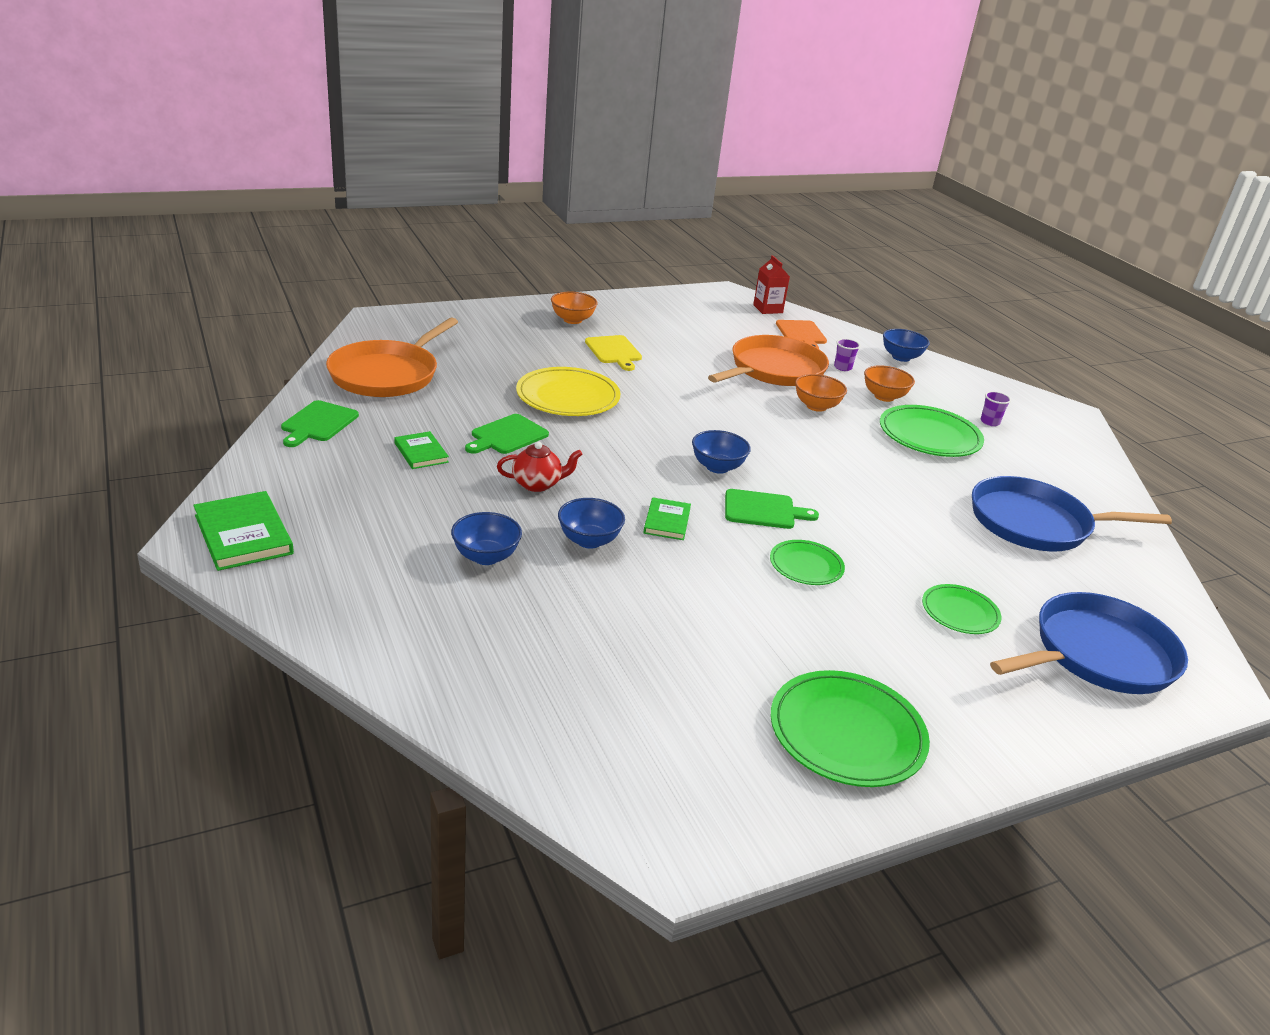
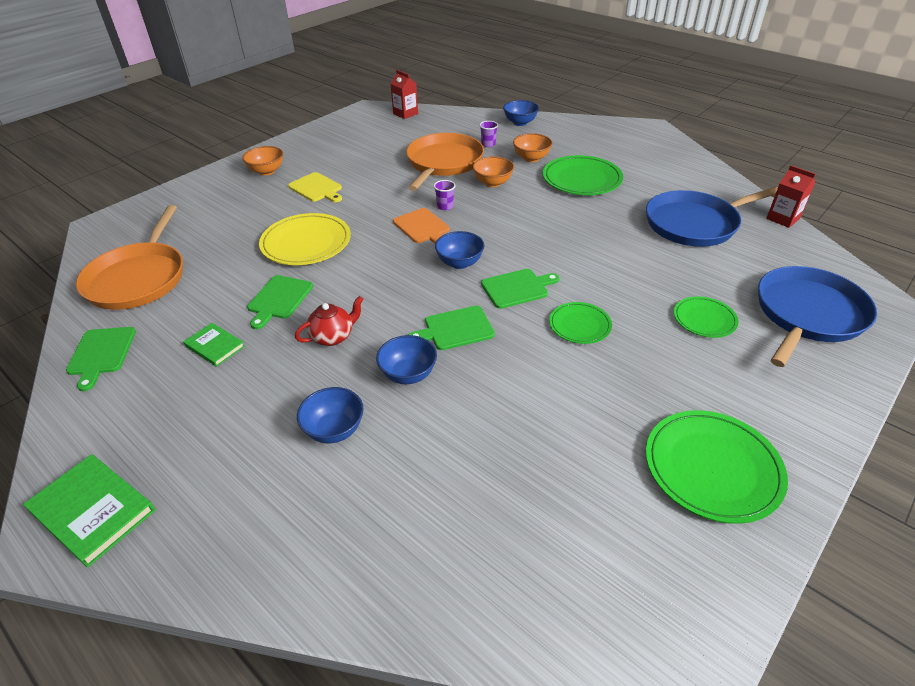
camera: 20 degrees left, 10 degrees up
(667, 521) = (455, 329): green book -> green cutting board
(801, 334) = (442, 126): orange cutting board -> orange cutting board (422, 227)
(989, 422) = (610, 154): purple cup -> purple cup (445, 206)
(1162, 556) = (783, 218): none -> red carton

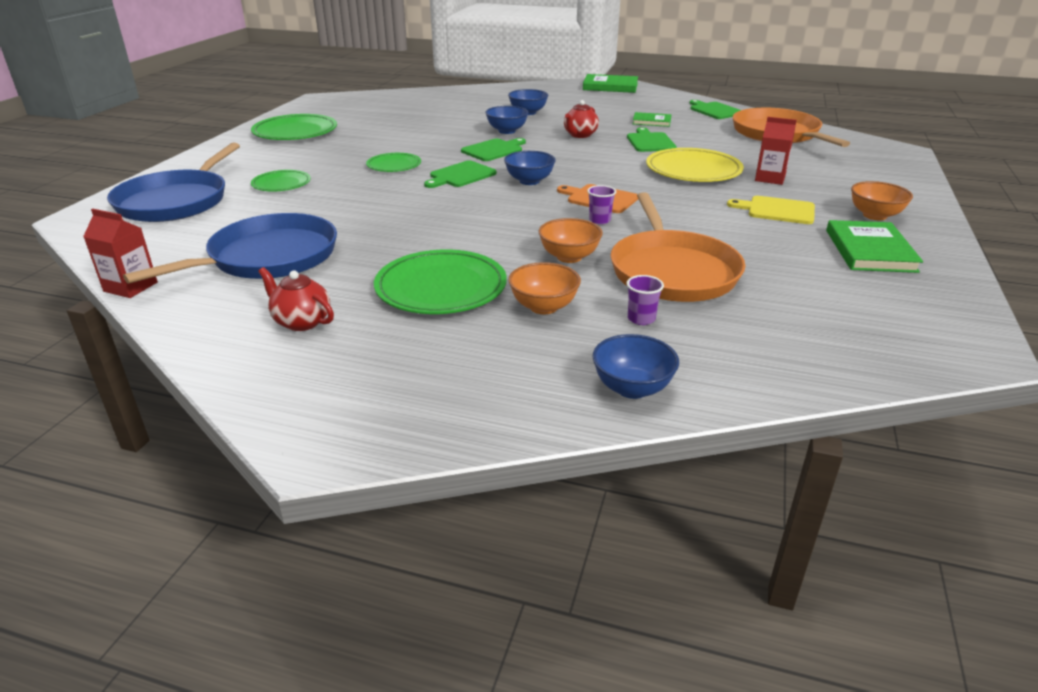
camera: 155 degrees right, 10 degrees down
(319, 152) = (870, 250): none -> green book
(405, 113) = (887, 356): red carton -> red carton (770, 178)
(664, 175) = (301, 321): none -> red teapot

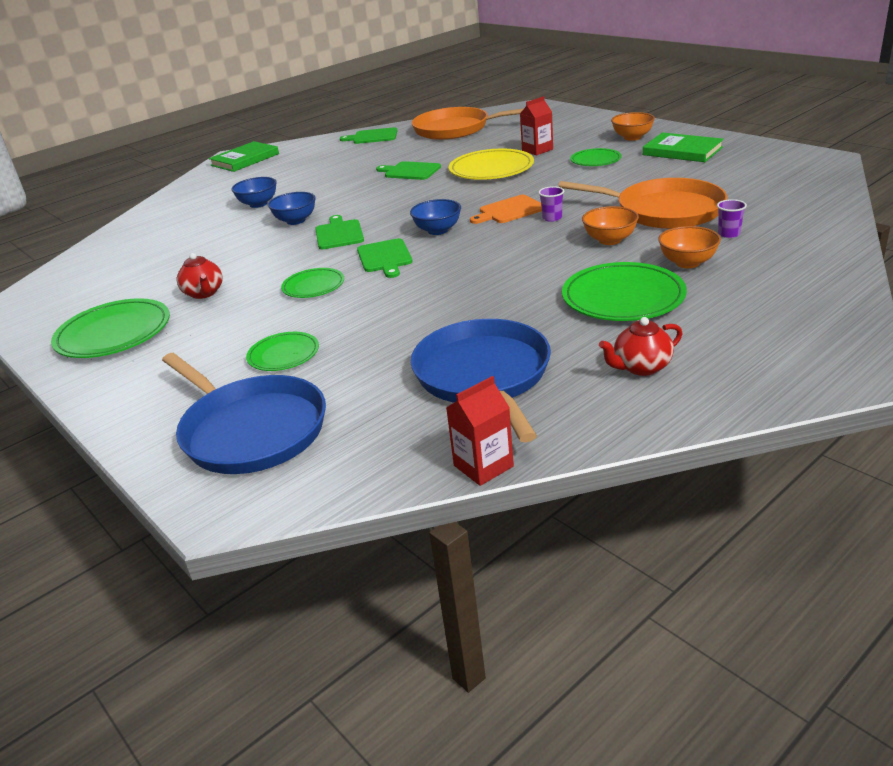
camera: 55 degrees left, 0 degrees up
(580, 135) = (354, 193): red teapot -> red teapot (204, 293)
(632, 388) = (821, 254): blue bowl -> none
(651, 121) = (363, 162): green book -> none
(777, 210) = (595, 160): yellow cutting board -> green plate

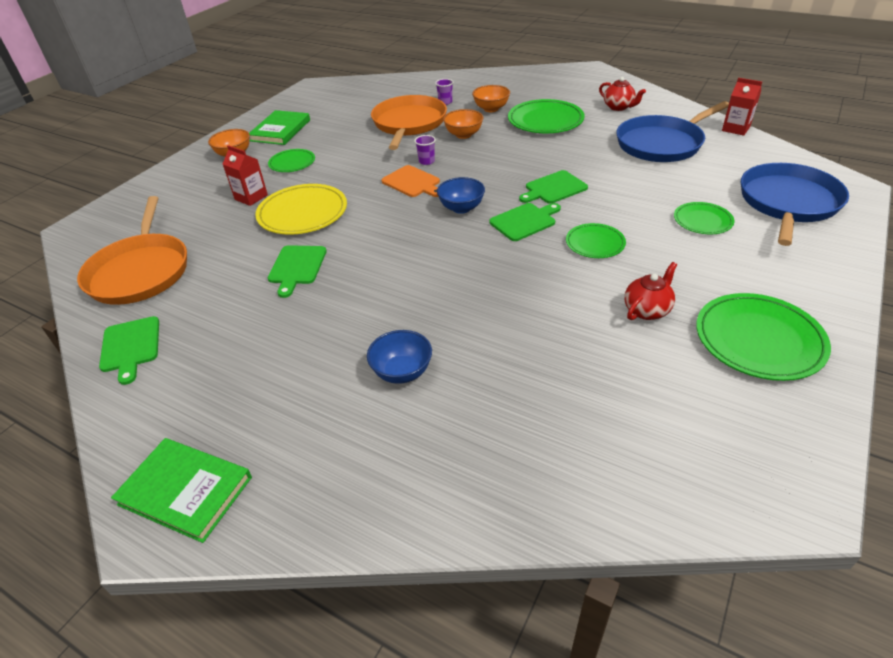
camera: 110 degrees left, 10 degrees up
(296, 221) = (453, 311): blue bowl -> none
(339, 234) = (481, 265): green cutting board -> green cutting board (553, 188)

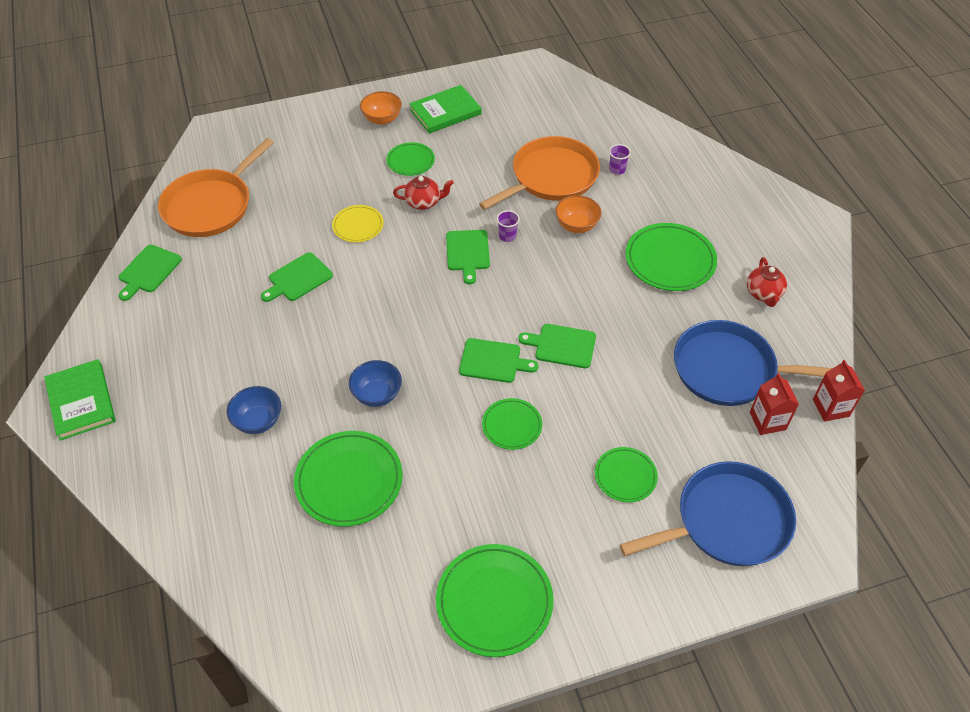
camera: 40 degrees right, 10 degrees up
(251, 197) = (344, 180): red carton -> red carton (767, 421)
(302, 213) = (358, 226): yellow plate -> yellow plate, size x0.58
(412, 182) = (467, 253): orange cutting board -> green cutting board
(461, 208) = (467, 310): blue bowl -> blue bowl (377, 394)
(491, 109) = (644, 208): orange bowl -> none
(540, 353) = (349, 480): none -> green plate
(647, 310) = (460, 512): red teapot -> red teapot (424, 202)

